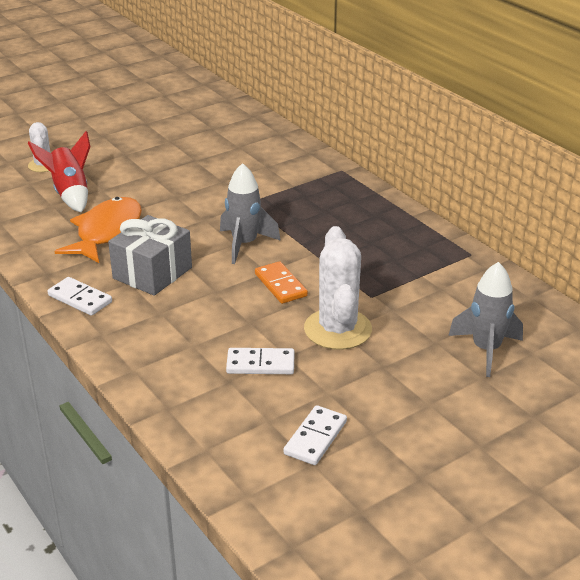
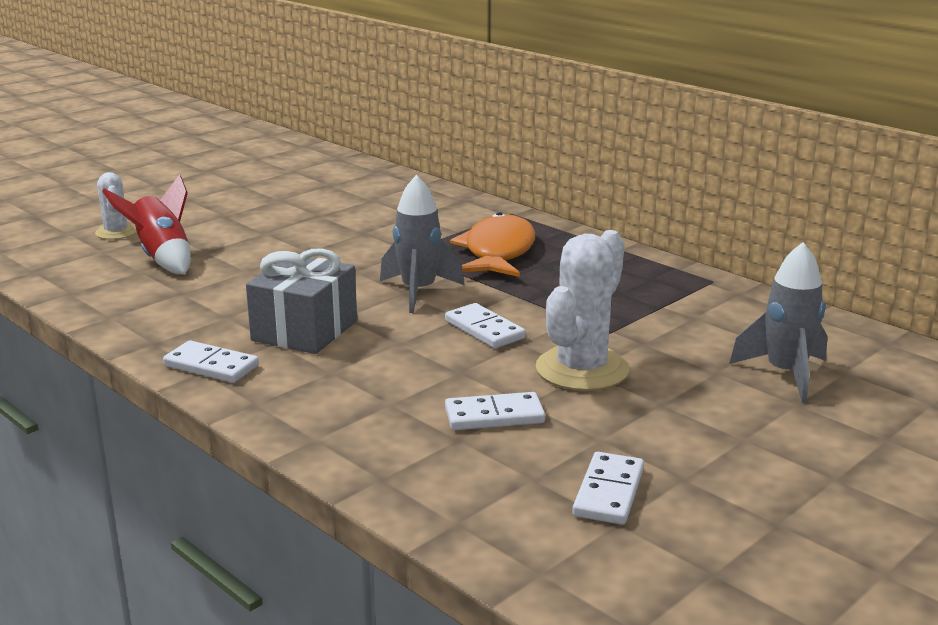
camera: 10 degrees left, 10 degrees down
(106, 232) = (225, 293): orange fish -> orange fish (498, 252)
(280, 285) = (484, 330): orange domino -> white domino
(337, 329) = (582, 369): white cactus -> white cactus turned 45 degrees clockwise

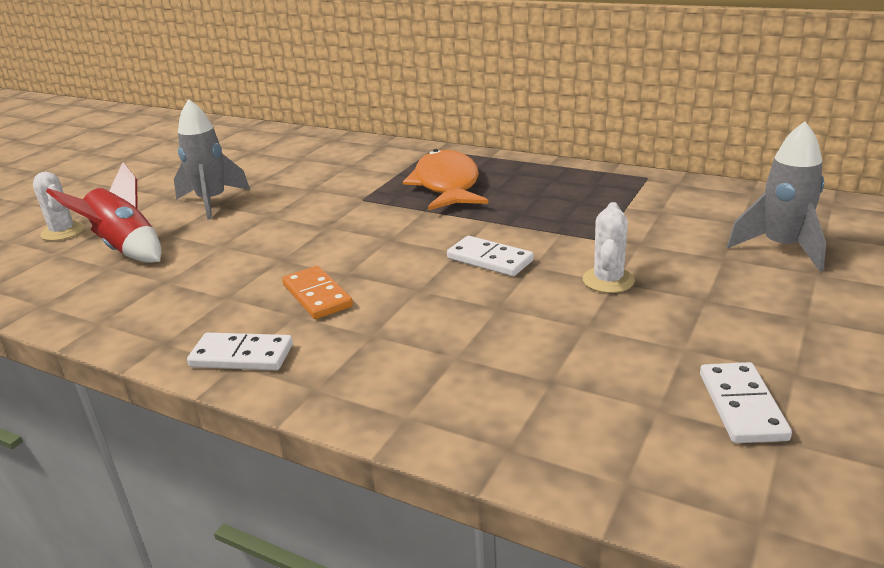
camera: 15 degrees left, 5 degrees up
(304, 330) = (317, 296): grey gift -> orange domino
(418, 292) = (402, 235): grey rocket -> grey rocket (212, 202)
(494, 416) = (567, 347): white domino -> none
(582, 369) = (608, 280): white cactus -> white cactus, size x0.57

